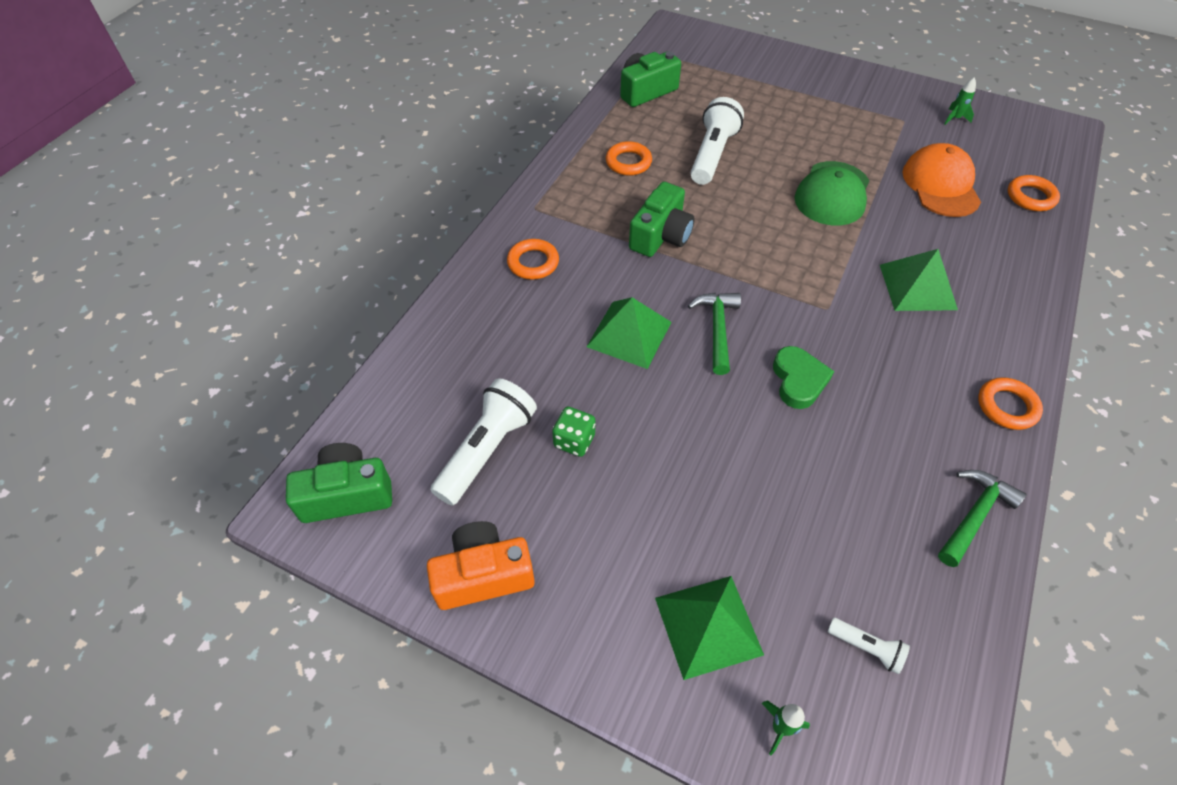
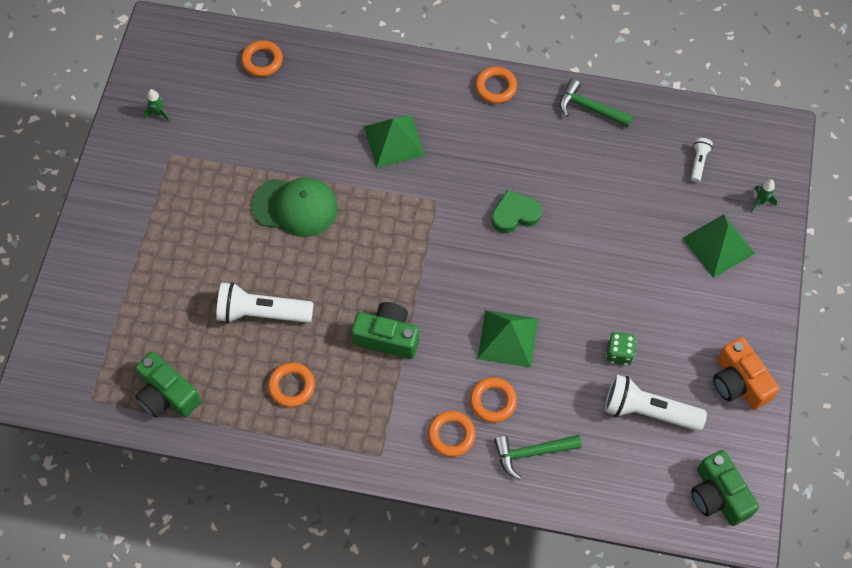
camera: 105 degrees left, 10 degrees up
(557, 304) = (493, 401): none -> orange ring
(717, 329) = (482, 275): green hammer -> green hammer (531, 453)
(941, 185) = (262, 125): orange cap -> none

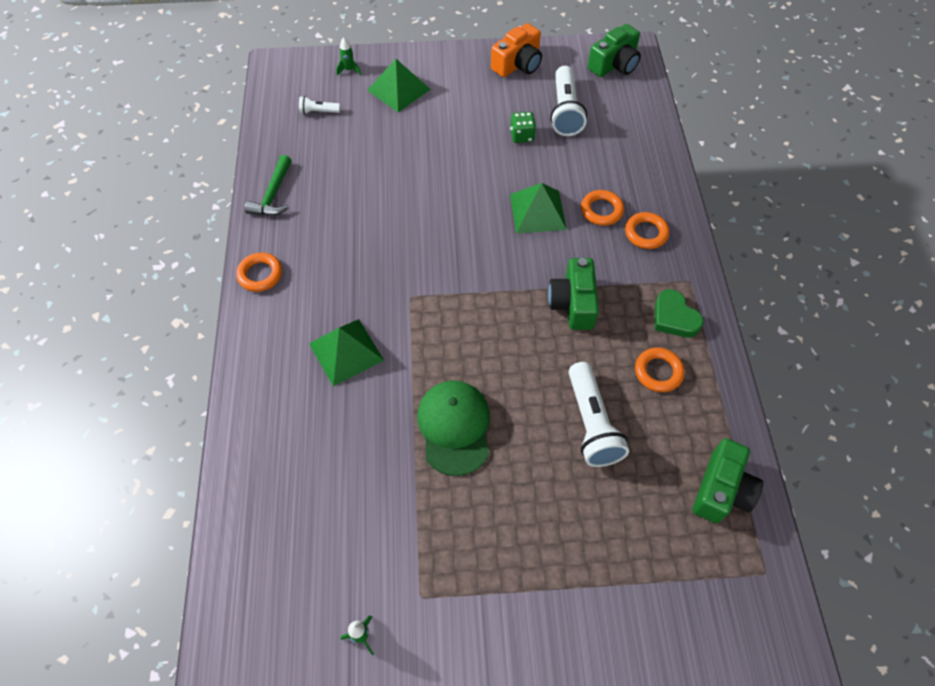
camera: 105 degrees left, 5 degrees down
(262, 61) = (257, 526): orange ring -> none
(515, 214) = (408, 230): green heart -> green heart (674, 317)
(531, 453) = (635, 176): green hammer -> none

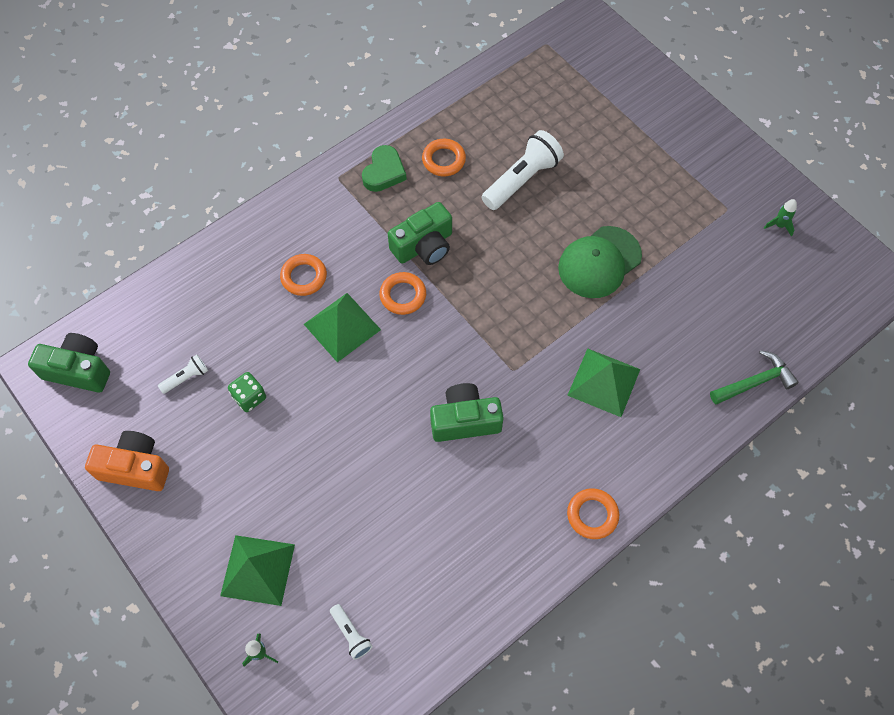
camera: 125 degrees left, 5 degrees up
(273, 195) = (497, 583): green hammer -> green hammer (755, 382)
(565, 111) = (186, 377): white flashlight -> white flashlight, size x0.49
(646, 233) = (307, 231): orange ring -> orange ring (403, 295)
(721, 490) = (508, 86): green camera -> green camera (465, 420)

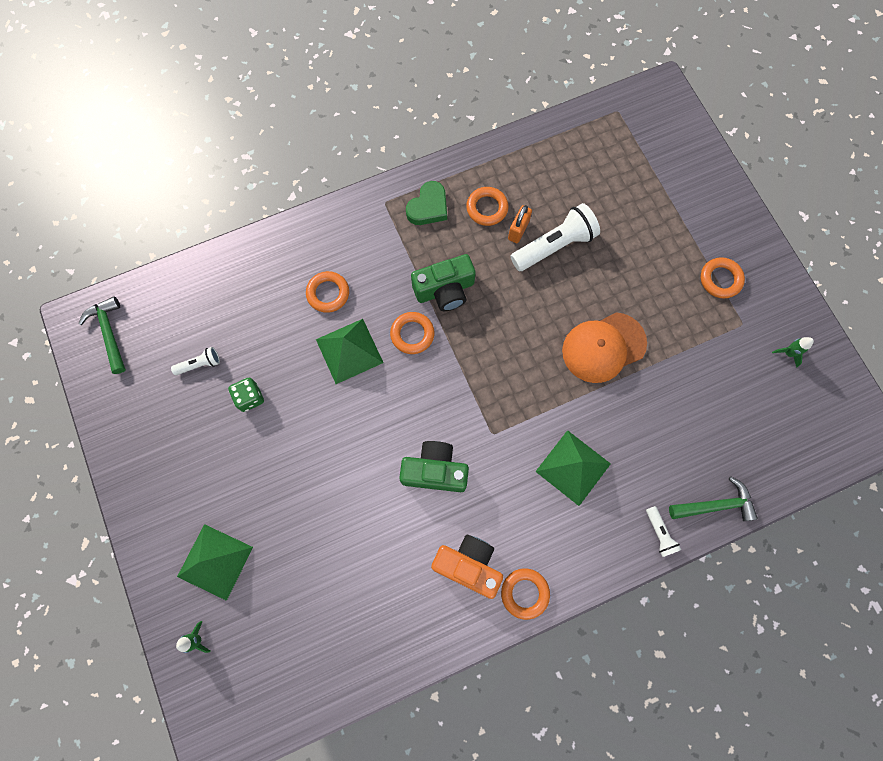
camera: 15 degrees right, 10 degrees up
(78, 370) = (109, 333): green camera -> green hammer
(135, 468) = (135, 438): orange camera -> orange camera (468, 565)
(351, 634) = (279, 644): white flashlight -> white flashlight (659, 533)
(481, 173) = (518, 230): none -> orange padlock
(599, 262) = (603, 347): green cap -> orange cap
(693, 174) = (720, 279): none -> orange ring

